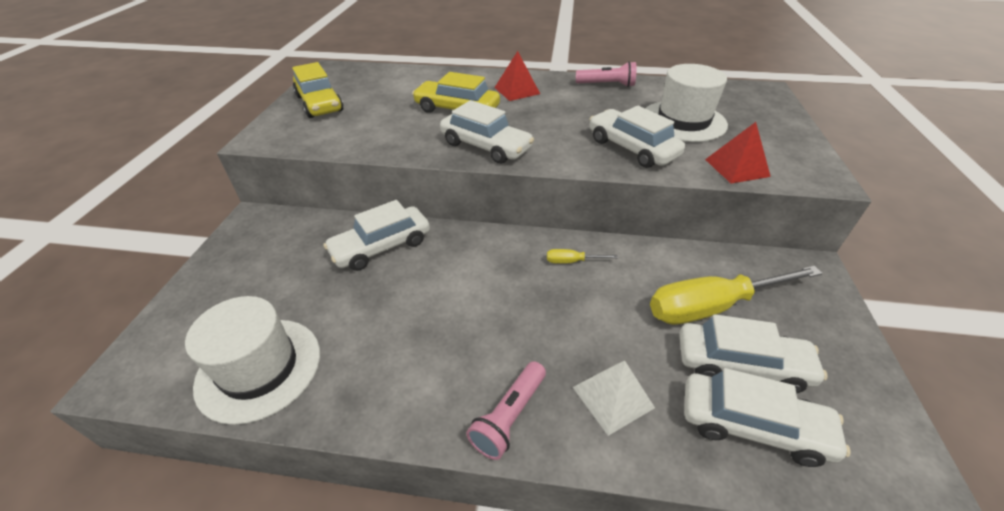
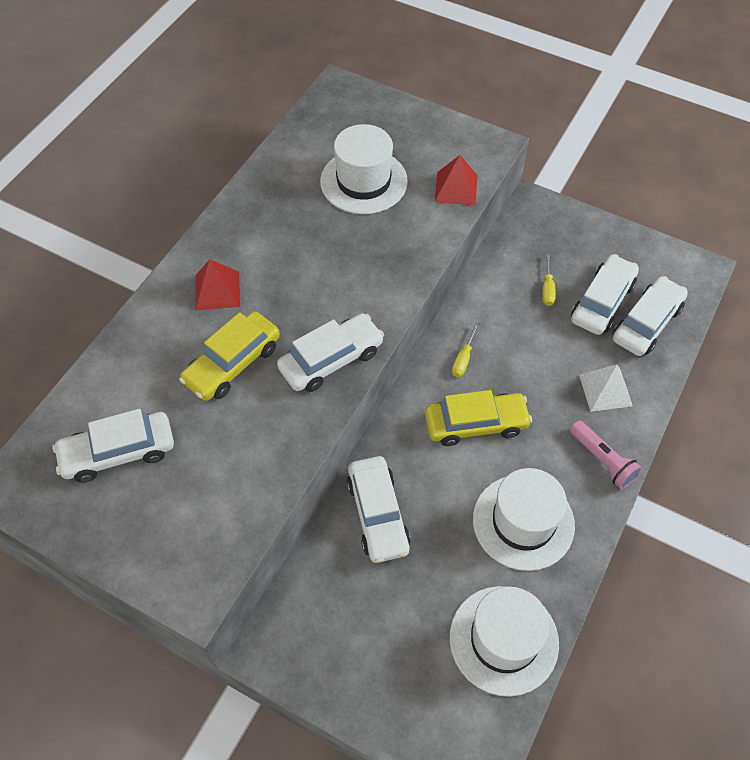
camera: 70 degrees left, 15 degrees up
(319, 104) = (128, 515): yellow car -> yellow car (476, 424)
(400, 353) = (523, 522): none -> white hat
(607, 85) = (253, 203): pink flashlight -> none
(632, 148) = (392, 243): white car -> white car (118, 452)
(712, 306) = (547, 289): yellow screwdriver -> yellow screwdriver, size x0.42

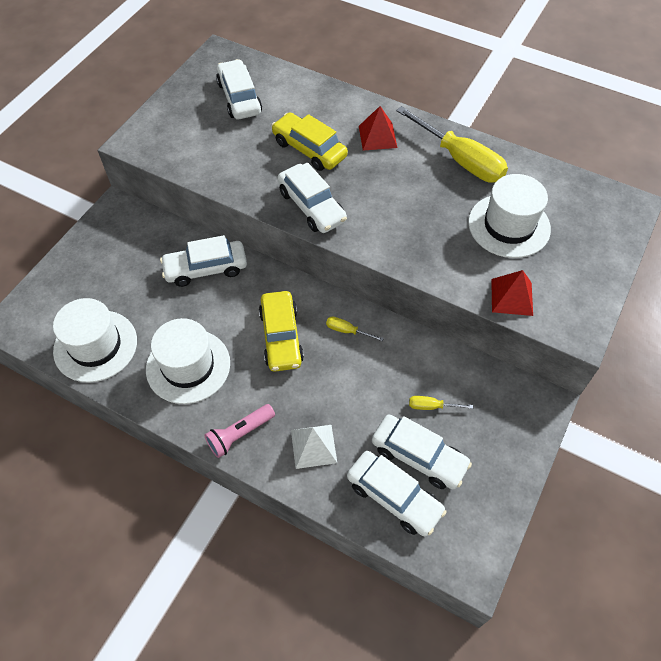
camera: 90 degrees right, 0 degrees up
(264, 214) = (460, 160): none -> yellow screwdriver

